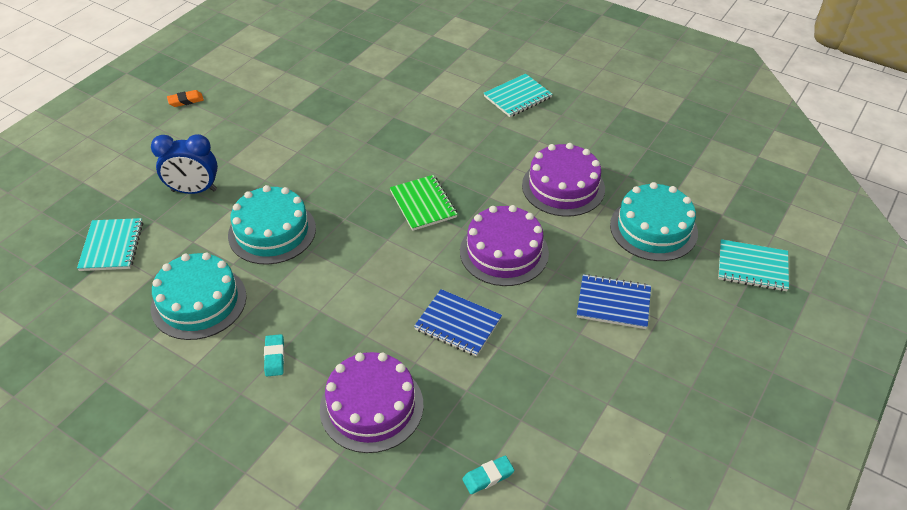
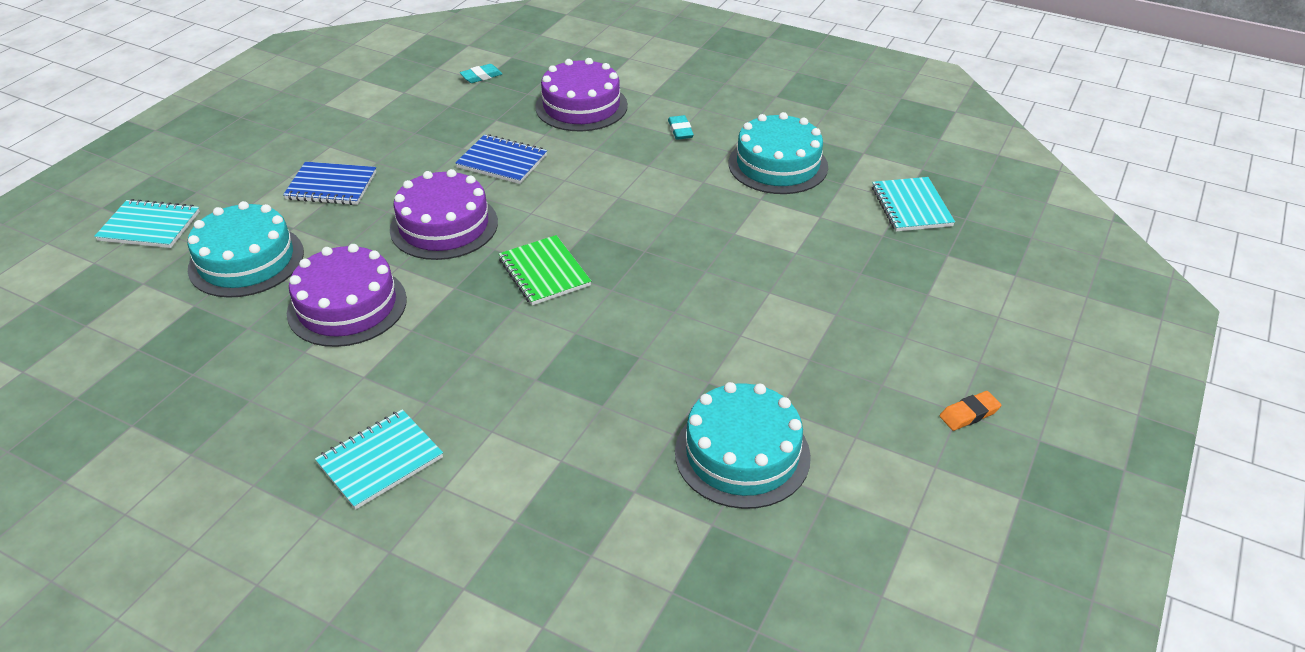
camera: 175 degrees right, 5 degrees down
(194, 190) = (856, 272): blue clock -> none
(272, 231) = (730, 231): turquoise cake -> turquoise cake (742, 454)

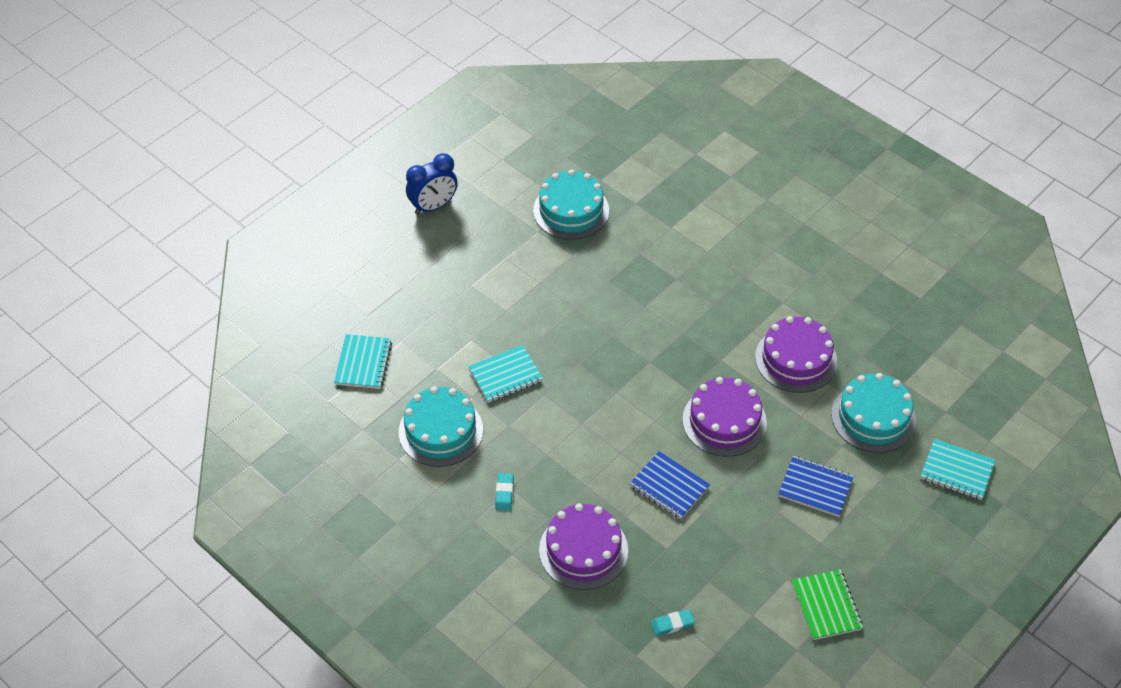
camera: 165 degrees left, 10 degrees up
(380, 460) = (772, 247): turquoise notebook -> turquoise notebook (505, 375)
(544, 272) = (656, 359): green notebook -> green notebook (826, 606)
(969, 414) = (433, 206): orange eraser -> blue clock

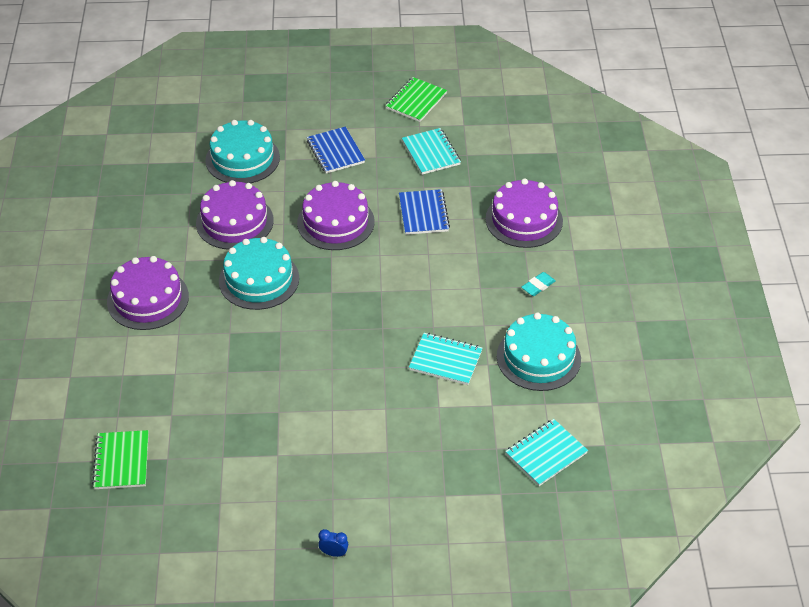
camera: 135 degrees left, 5 degrees down
(433, 206) = (334, 553): blue clock -> blue clock, size x0.46
(571, 210) = (228, 451): turquoise cake -> turquoise cake (259, 279)
(625, 158) = (121, 461): none -> green notebook
(672, 624) = (516, 151): turquoise eraser -> none
(763, 257) = (148, 299): none -> purple cake
(957, 471) = (242, 103): turquoise notebook -> turquoise notebook (431, 153)

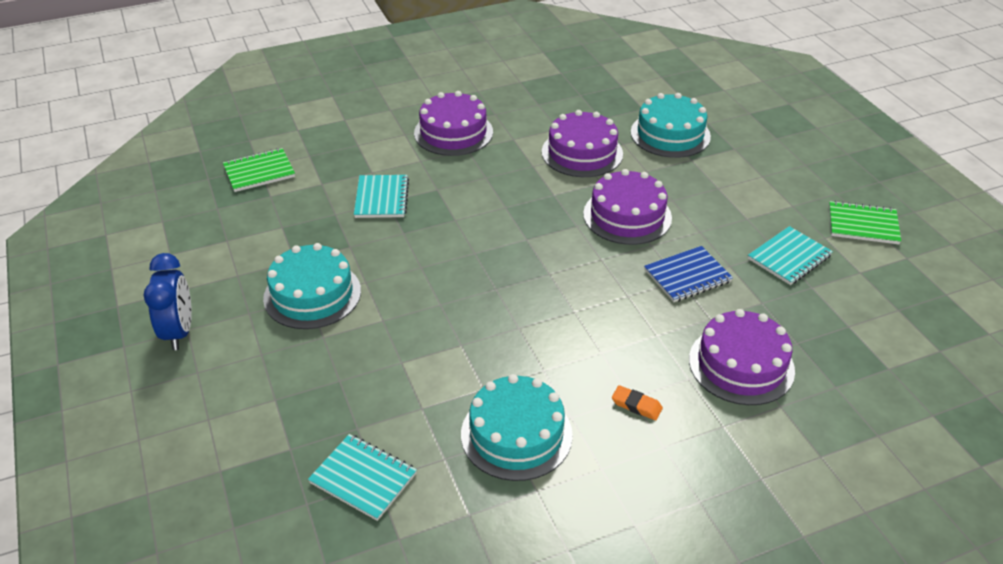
camera: 70 degrees right, 5 degrees down
(259, 279) = (515, 188): turquoise cake -> turquoise cake (312, 294)
(334, 553) = (179, 332): blue clock -> blue clock, size x2.19
(335, 152) = (730, 188): blue notebook -> none
(445, 360) = (472, 350): turquoise notebook -> turquoise notebook (382, 198)
(538, 286) = (636, 405): turquoise eraser -> orange eraser

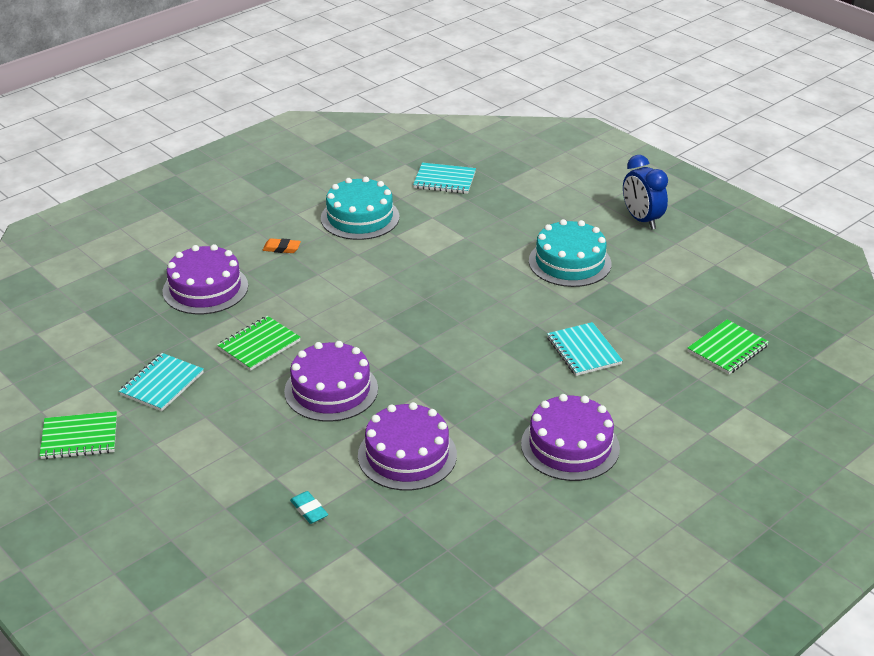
camera: 160 degrees right, 5 degrees down
(670, 134) = (309, 510): turquoise cake -> turquoise eraser
(687, 276) = (259, 345): blue notebook -> green notebook

